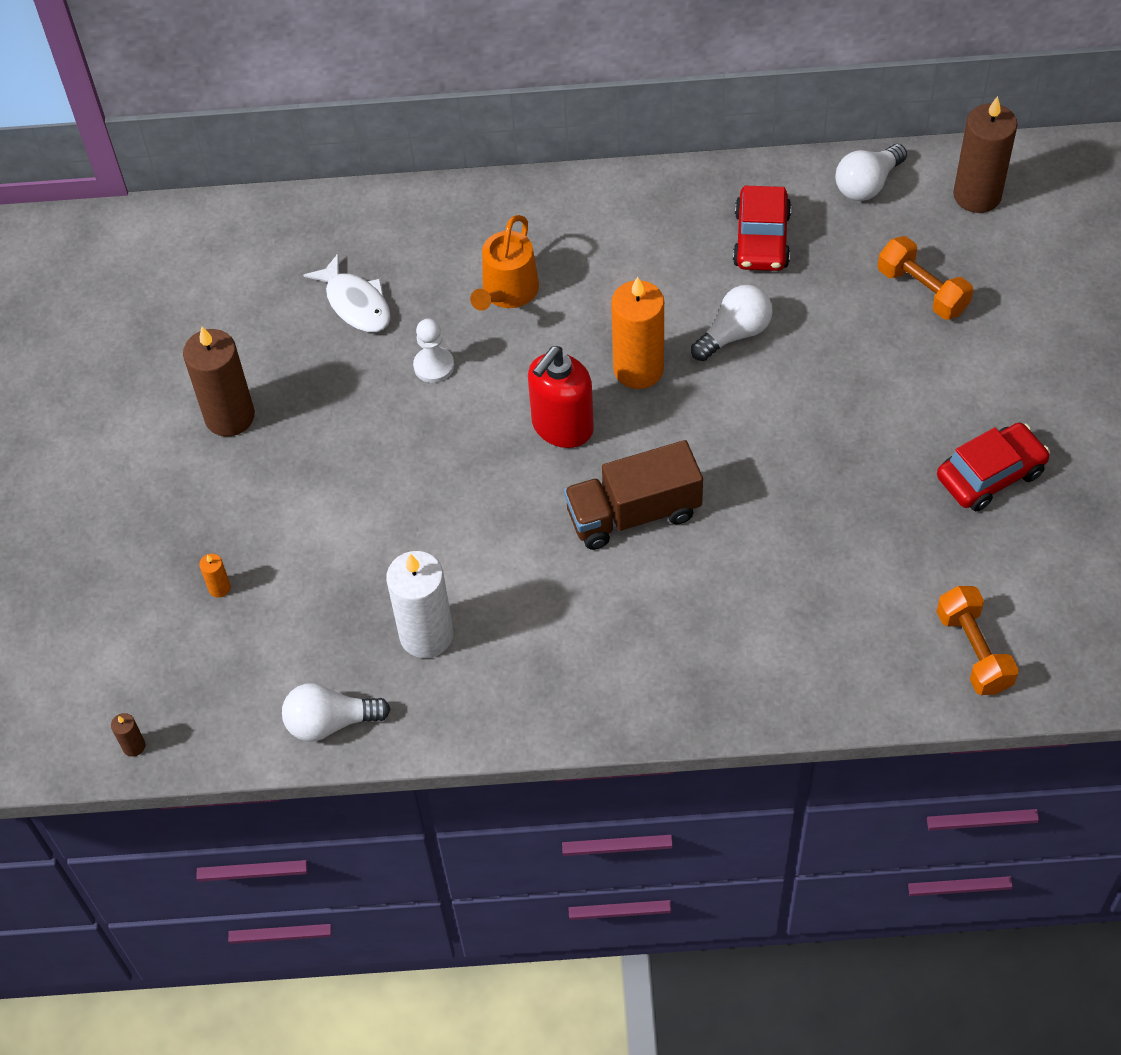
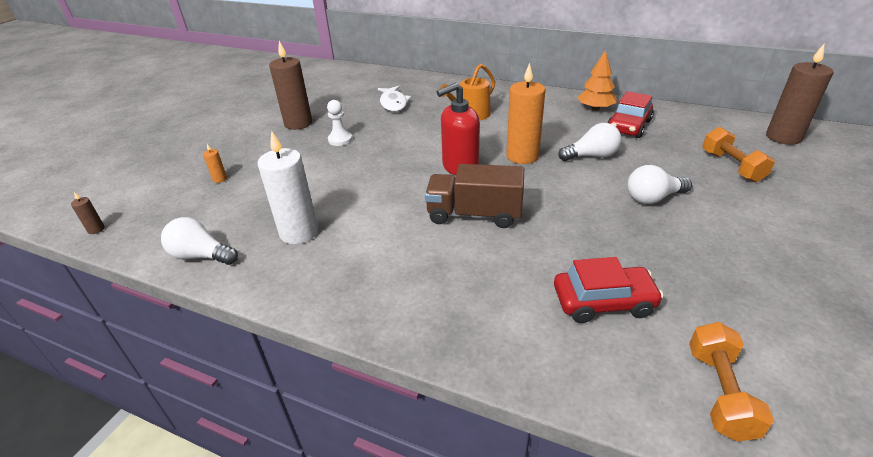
camera: 25 degrees right, 20 degrees down
(434, 366) = (411, 130): white pawn -> white pawn (340, 139)
(696, 206) = (595, 108): none -> orange tree
(867, 184) = (706, 120): white light bulb -> white light bulb (653, 198)
(990, 475) = (765, 271): red car -> red car (603, 302)

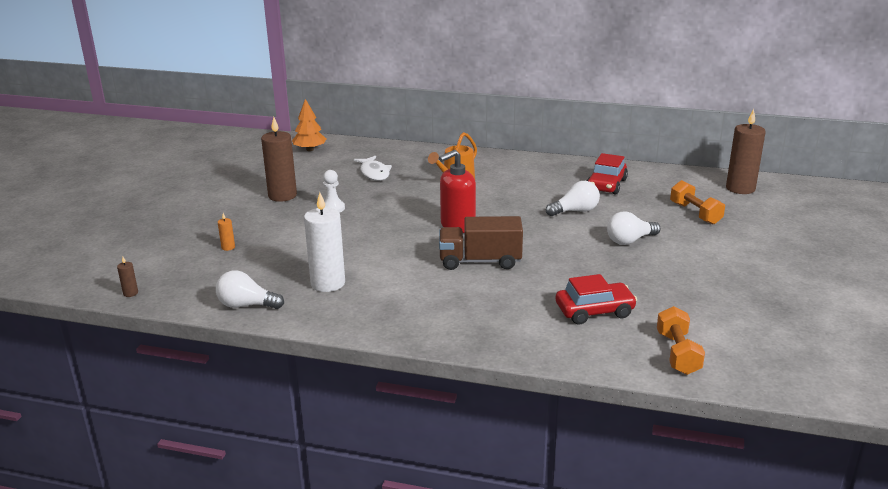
camera: 10 degrees left, 10 degrees down
(522, 156) = (513, 214): orange candle -> none
(595, 108) = (574, 170): orange tree -> orange tree (310, 149)

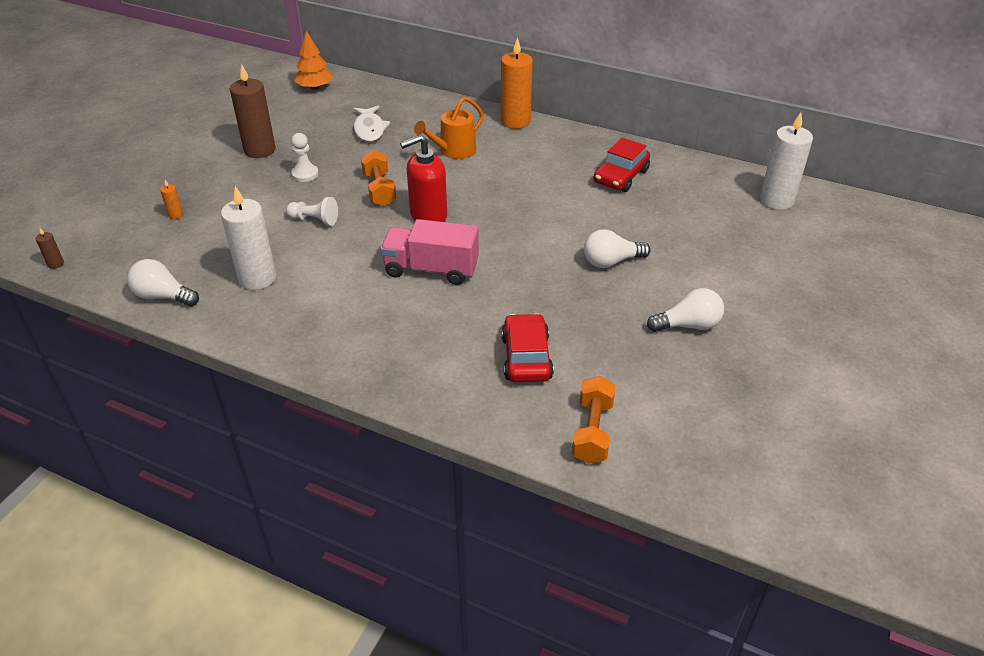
camera: 10 degrees right, 15 degrees up
(358, 238) = (314, 220): none -> white pawn
(480, 261) = (431, 269): brown truck -> pink truck
(498, 157) = (515, 121): none -> orange candle
(575, 211) = (568, 211): white light bulb -> white light bulb (688, 325)
(594, 311) = (526, 357): red car -> red car turned 90 degrees counterclockwise
(695, 213) = (705, 231): orange dumbbell -> orange dumbbell (379, 189)
(740, 188) = (776, 200): brown candle -> white candle

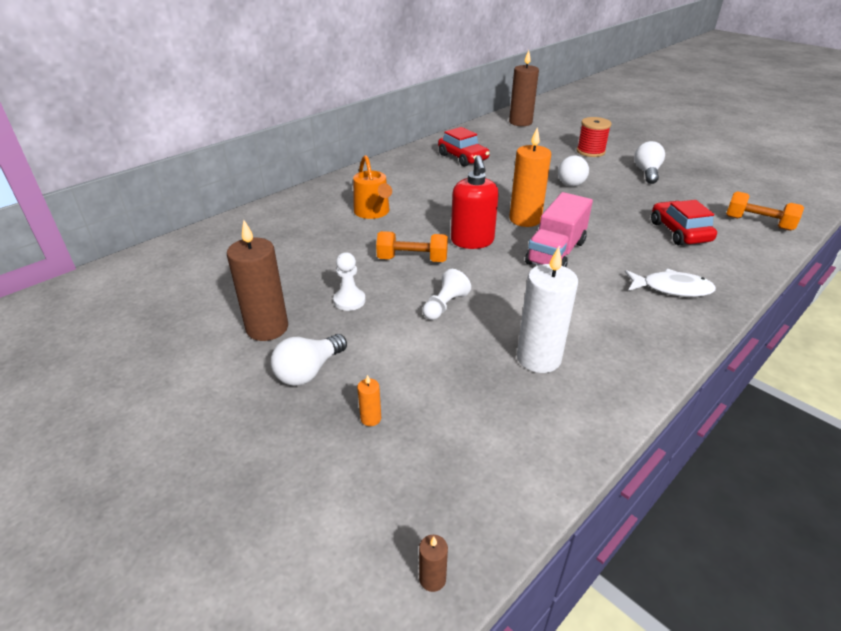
camera: 70 degrees left, 5 degrees down
(163, 296) = (554, 444): white light bulb -> white light bulb (309, 371)
(314, 87) = (160, 270): orange tree -> none
(369, 129) = (292, 248): white fish -> white fish (672, 288)
(515, 121) = (349, 178): orange candle -> orange candle (525, 219)
(526, 357) = (679, 232): red car -> red car turned 60 degrees clockwise
(722, 270) = (590, 151): none -> red spool
(776, 200) = (520, 122): white candle -> brown candle

